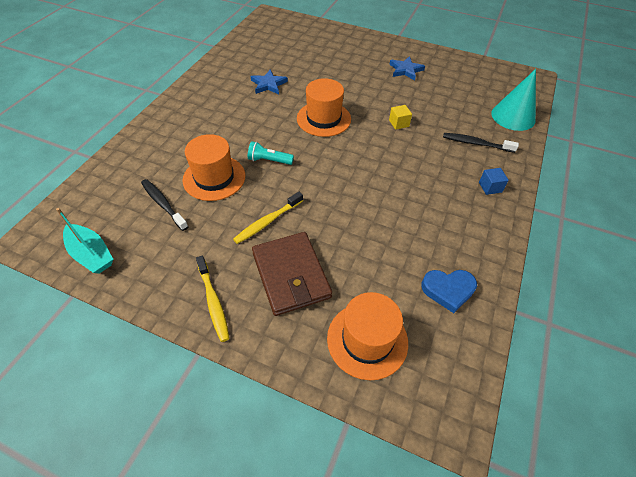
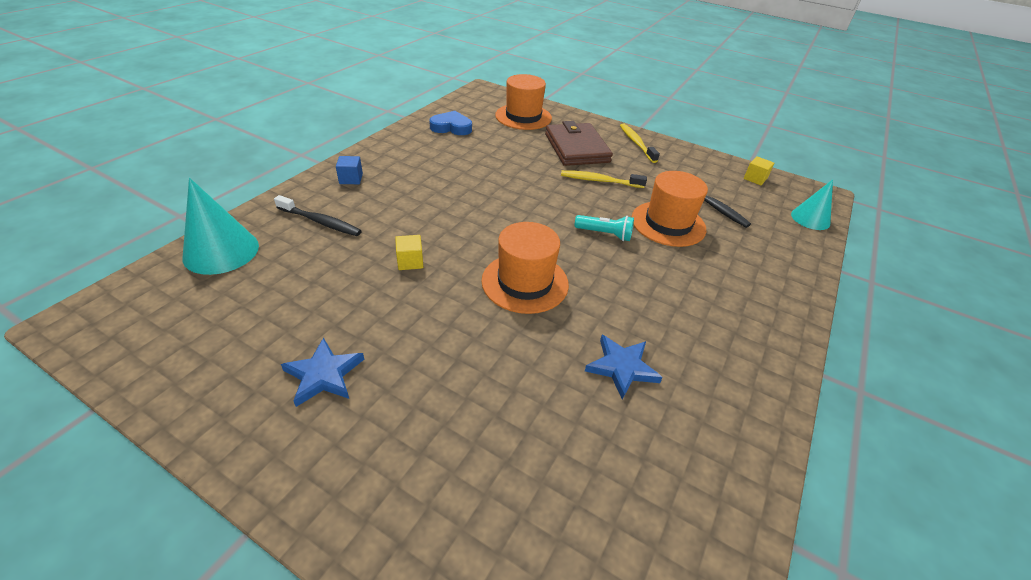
camera: 175 degrees left, 10 degrees down
(74, 202) = (810, 218): none -> turquoise cone
(91, 254) = (755, 179): turquoise boat -> yellow cube
(267, 221) = (600, 181): yellow toothbrush -> yellow toothbrush turned 135 degrees counterclockwise

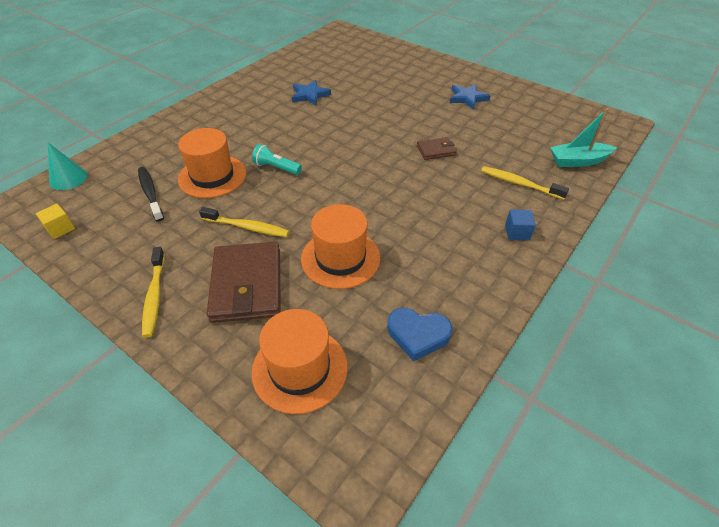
camera: 170 degrees left, 5 degrees up
(221, 251) = (578, 161): turquoise cone -> turquoise boat
(320, 222) = (519, 183): black toothbrush -> yellow toothbrush
(410, 261) = (436, 150): yellow cube -> brown wallet
(525, 282) = (353, 135): orange hat -> orange hat (340, 258)

